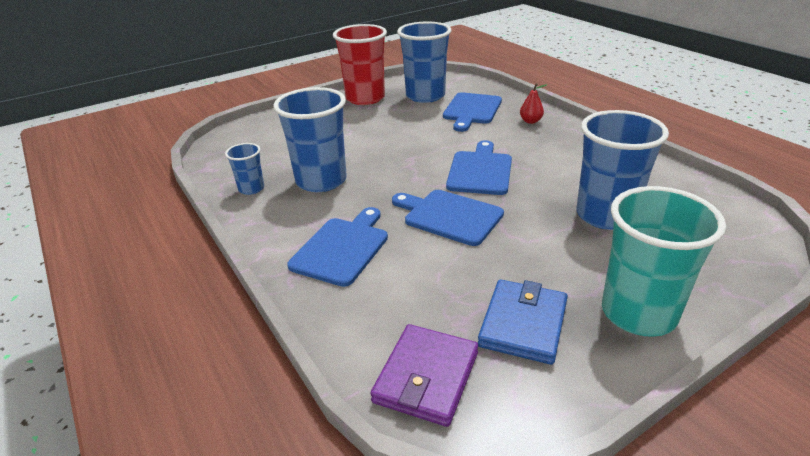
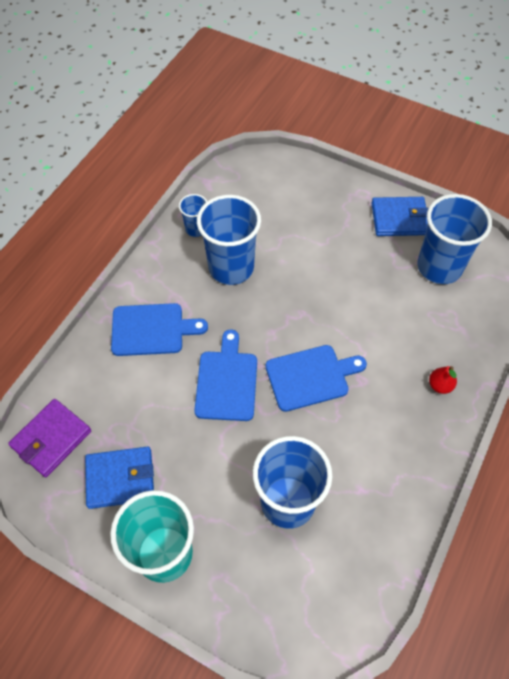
camera: 60 degrees right, 25 degrees up
(365, 98) = (399, 219): red cup -> blue wallet
(426, 377) = (51, 439): purple wallet -> purple wallet turned 45 degrees counterclockwise
(471, 110) = (431, 322): blue cutting board -> none

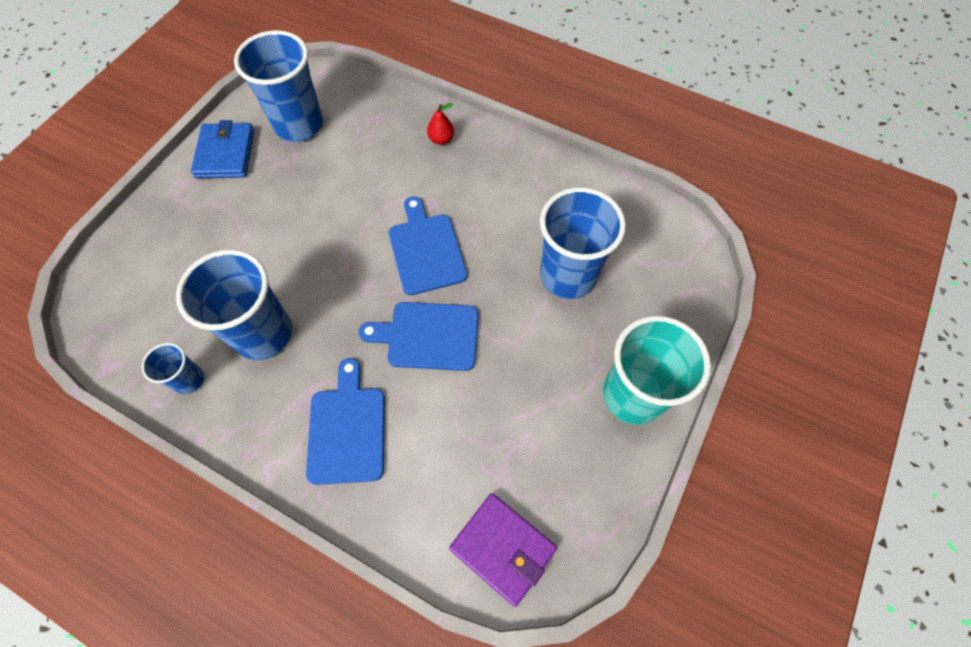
camera: 90 degrees left, 5 degrees up
(120, 478) = (552, 451): blue wallet -> none

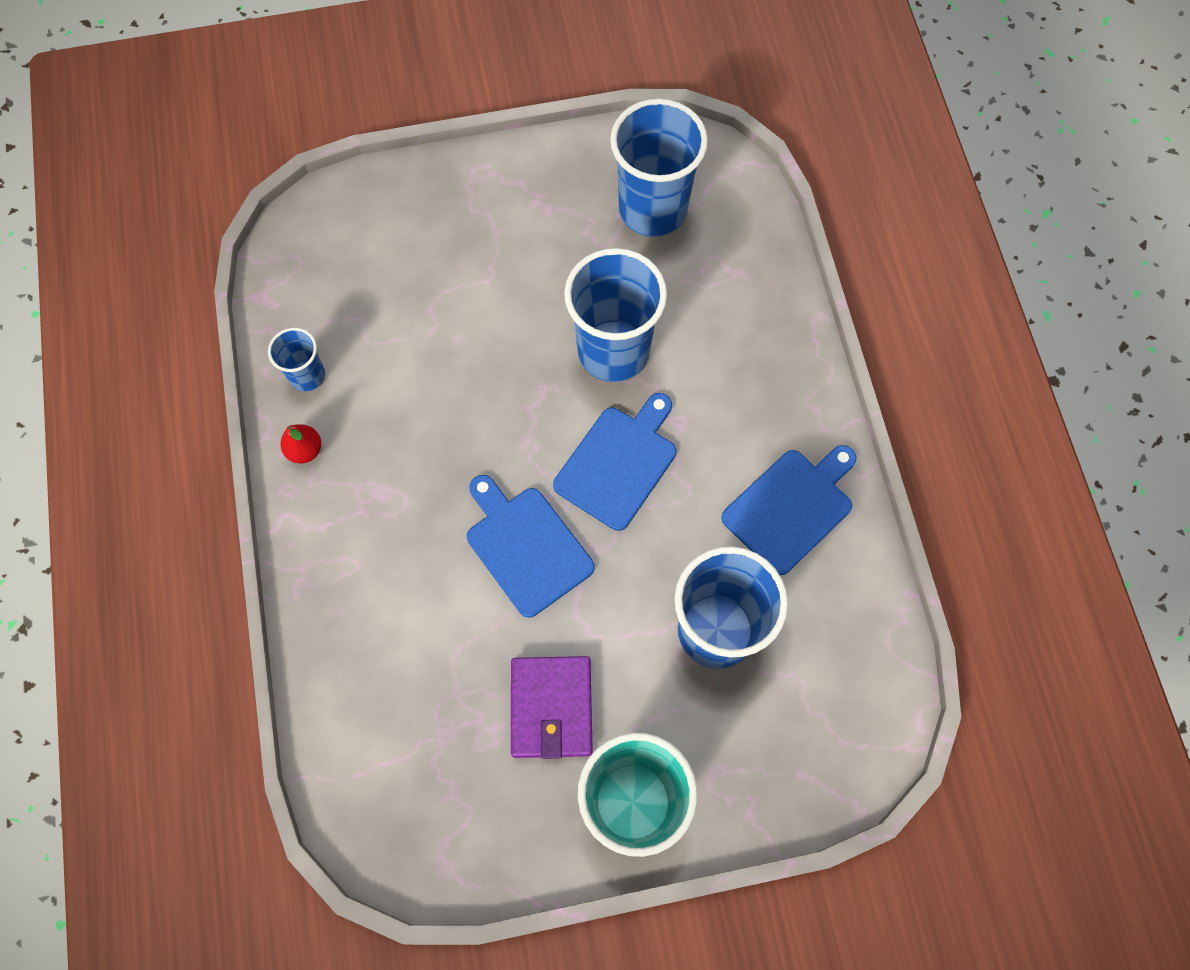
camera: 50 degrees right, 5 degrees up
(225, 154) = (555, 177): blue wallet -> none
(263, 333) = (401, 395): blue cup -> blue cup (613, 351)
(347, 429) = (374, 554): blue cutting board -> blue cutting board (791, 507)
(441, 139) = (768, 361): red pear -> red pear (305, 450)
(502, 548) = (375, 789): purple wallet -> purple wallet (551, 708)

